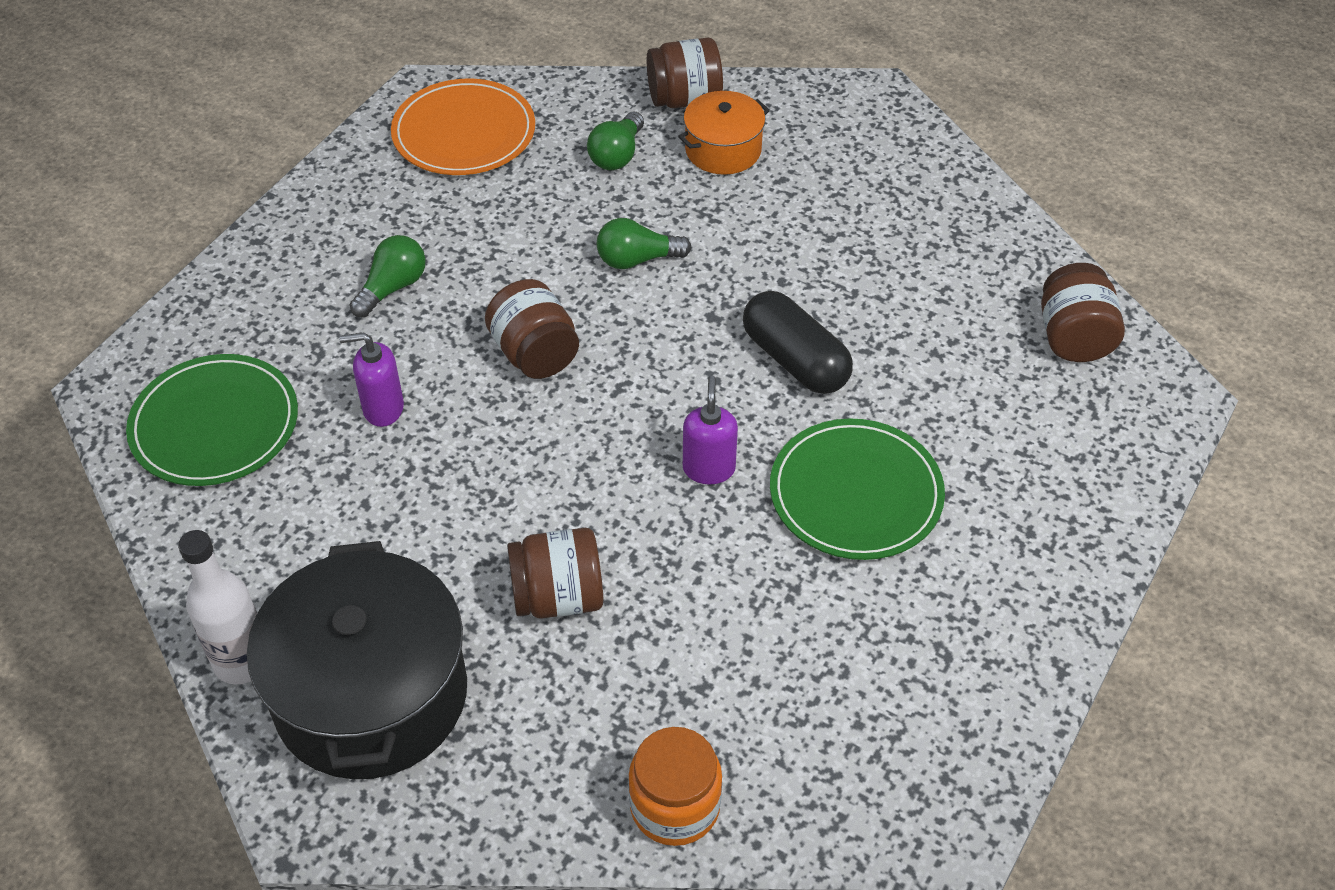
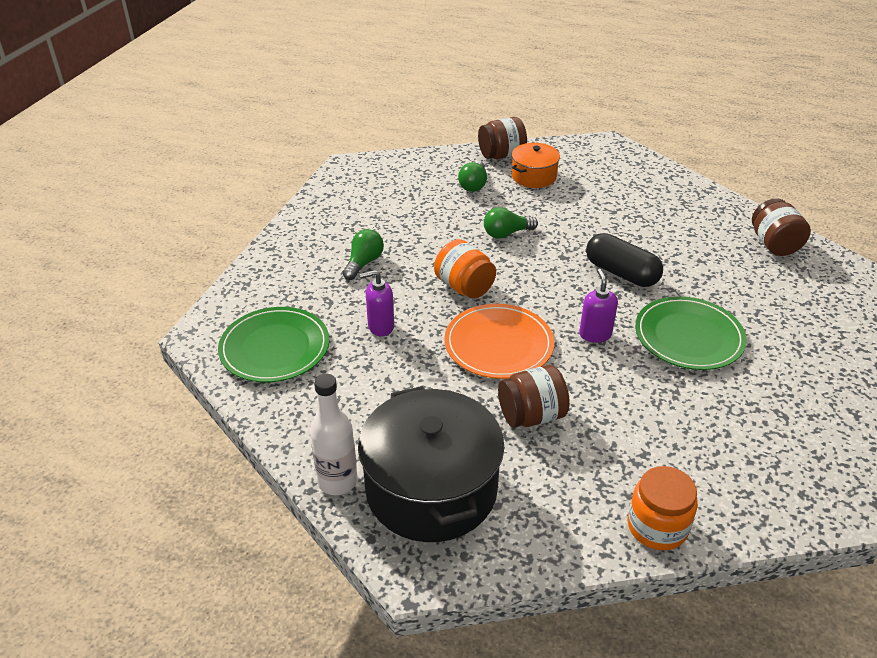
camera: 10 degrees left, 10 degrees down
(464, 132) = (378, 183): orange plate -> orange plate (498, 344)
(535, 353) = (464, 287): brown jar -> orange jar

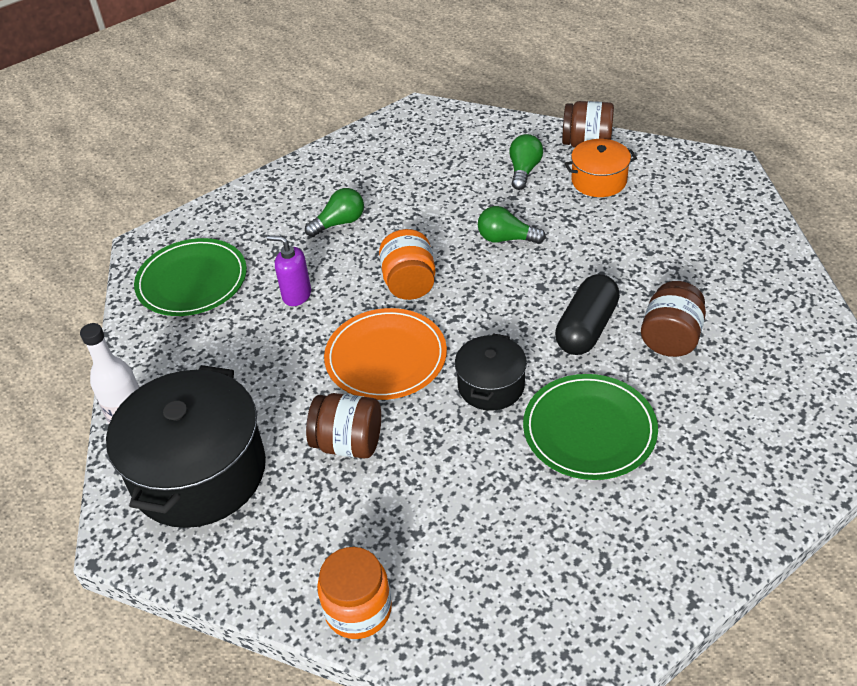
camera: 35 degrees right, 5 degrees up
(473, 185) = (524, 170): green light bulb -> green light bulb turned 150 degrees clockwise
(595, 334) = (491, 386): purple soap dispenser -> black pot
(621, 273) = (586, 328): black capsule -> black capsule turned 45 degrees clockwise
(774, 244) = (809, 361): brown jar -> brown jar (670, 338)

